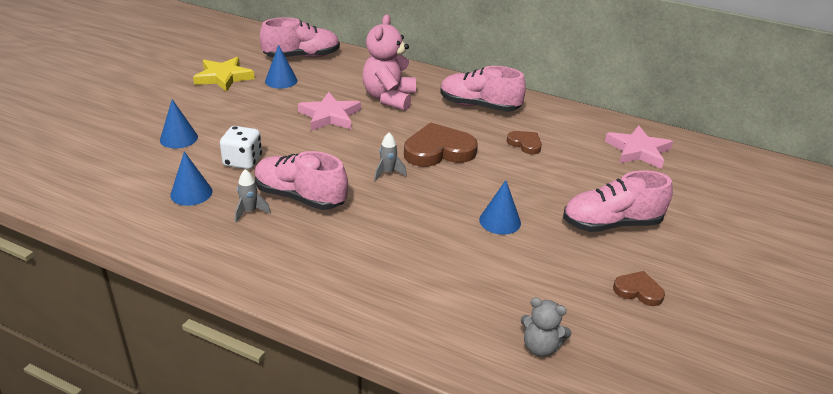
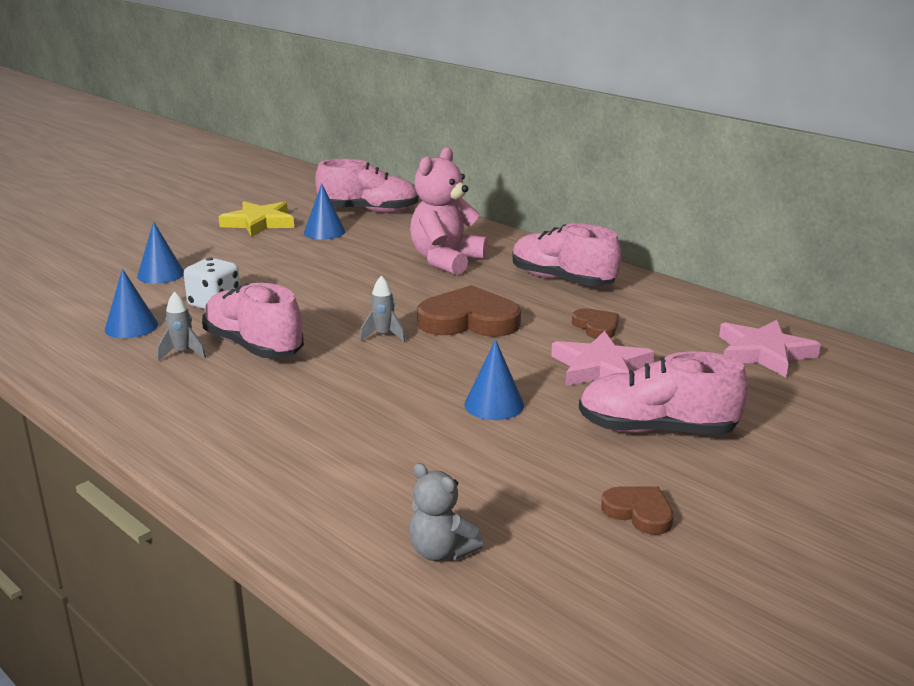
camera: 20 degrees right, 10 degrees down
(330, 116) = (356, 271): pink star -> pink star (600, 368)

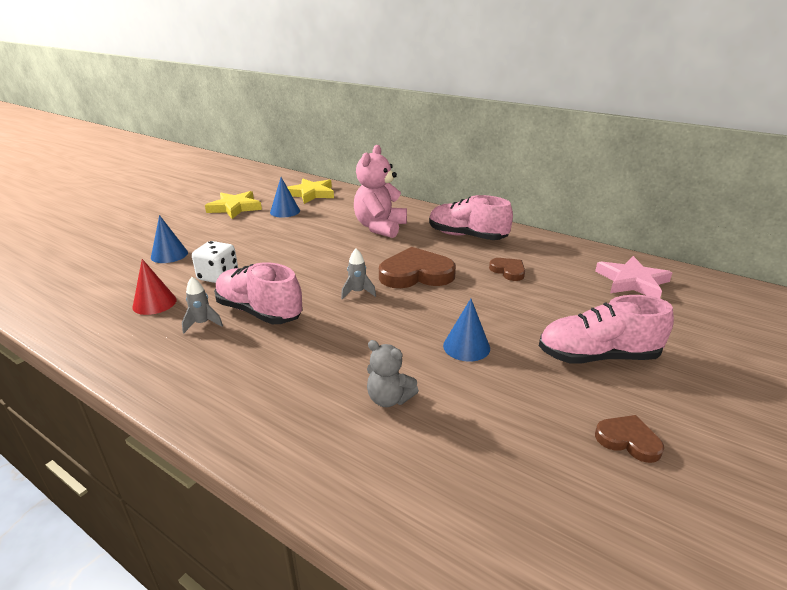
camera: 10 degrees left, 5 degrees up
(131, 327) = (154, 303): blue cone -> red cone
(369, 211) = (311, 194): pink shoe -> yellow star
(441, 551) = (489, 509): grey teddy bear -> grey teddy bear (389, 399)
(600, 368) = (528, 305): pink star -> none

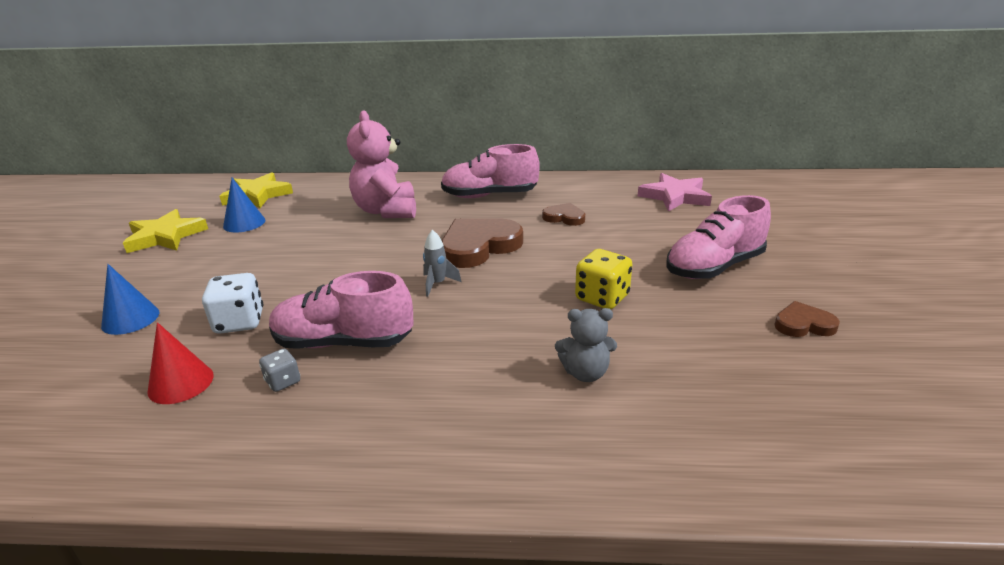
camera: 30 degrees left, 0 degrees up
(202, 324) = (283, 381): grey rocket -> grey dice
(466, 346) = (602, 298): blue cone -> yellow dice

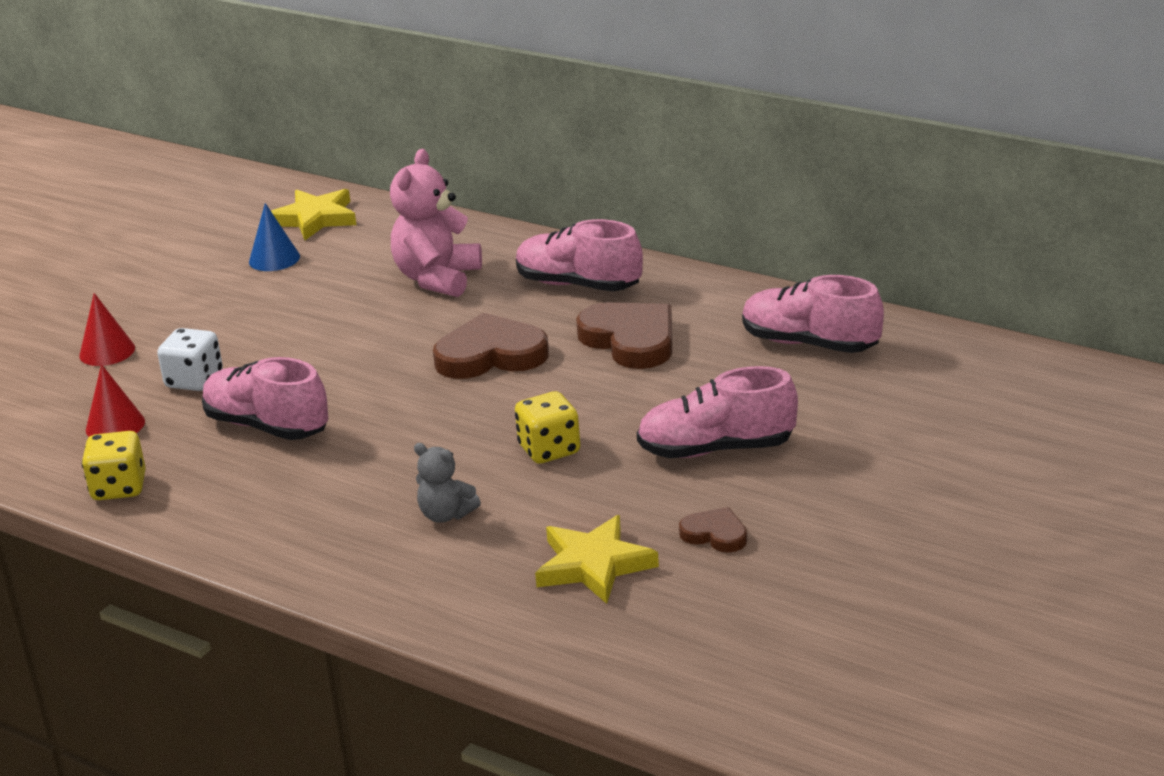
camera: 30 degrees right, 0 degrees up
(130, 319) = (107, 351): blue cone -> red cone
(165, 236) = (186, 258): yellow star -> yellow star (594, 565)
(227, 448) = (119, 488): none -> yellow dice
(283, 381) = (193, 447): grey dice -> none
(437, 284) = (404, 389): grey rocket -> none
(564, 217) = (630, 340): brown heart -> brown heart, size x1.90
(675, 196) = (810, 344): pink star -> pink shoe

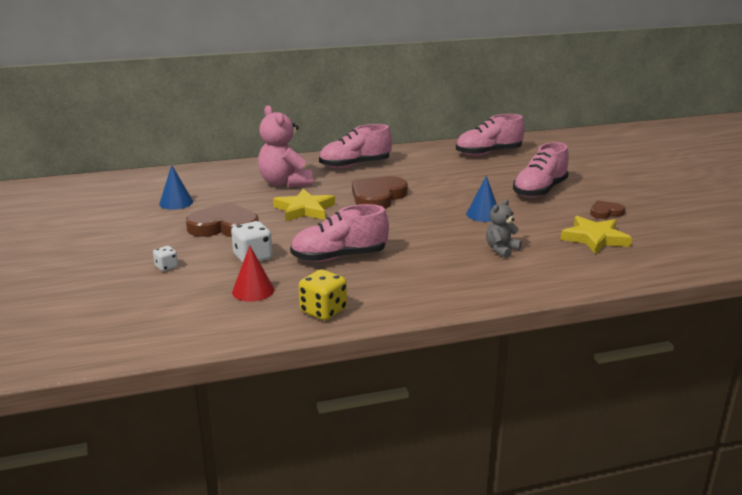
camera: 50 degrees left, 5 degrees down
(107, 351) = (166, 267): red cone -> white dice
(315, 219) = (161, 183): yellow star -> yellow star (304, 209)
(446, 515) = (501, 250): grey teddy bear -> grey teddy bear turned 150 degrees clockwise
(549, 450) = (483, 214): yellow dice -> blue cone
(630, 340) = (422, 173): brown heart -> brown heart (224, 226)

